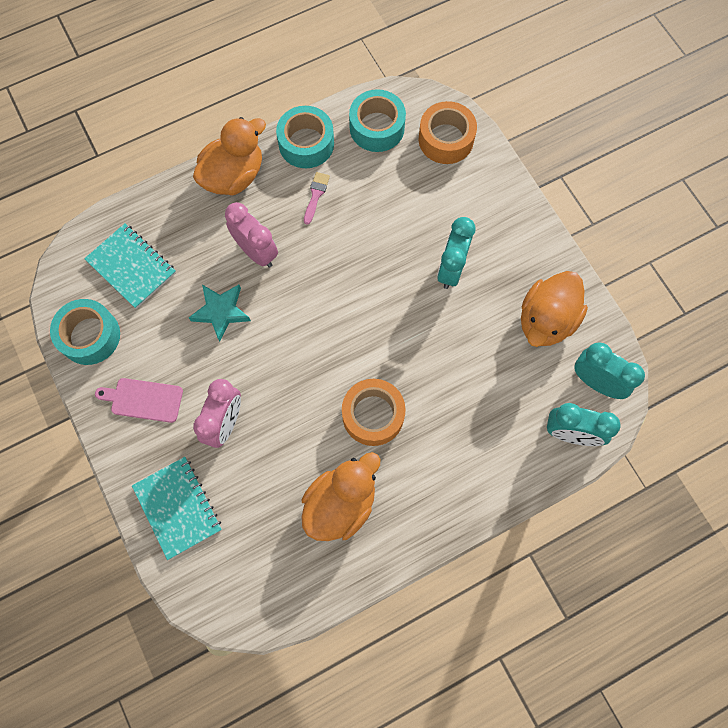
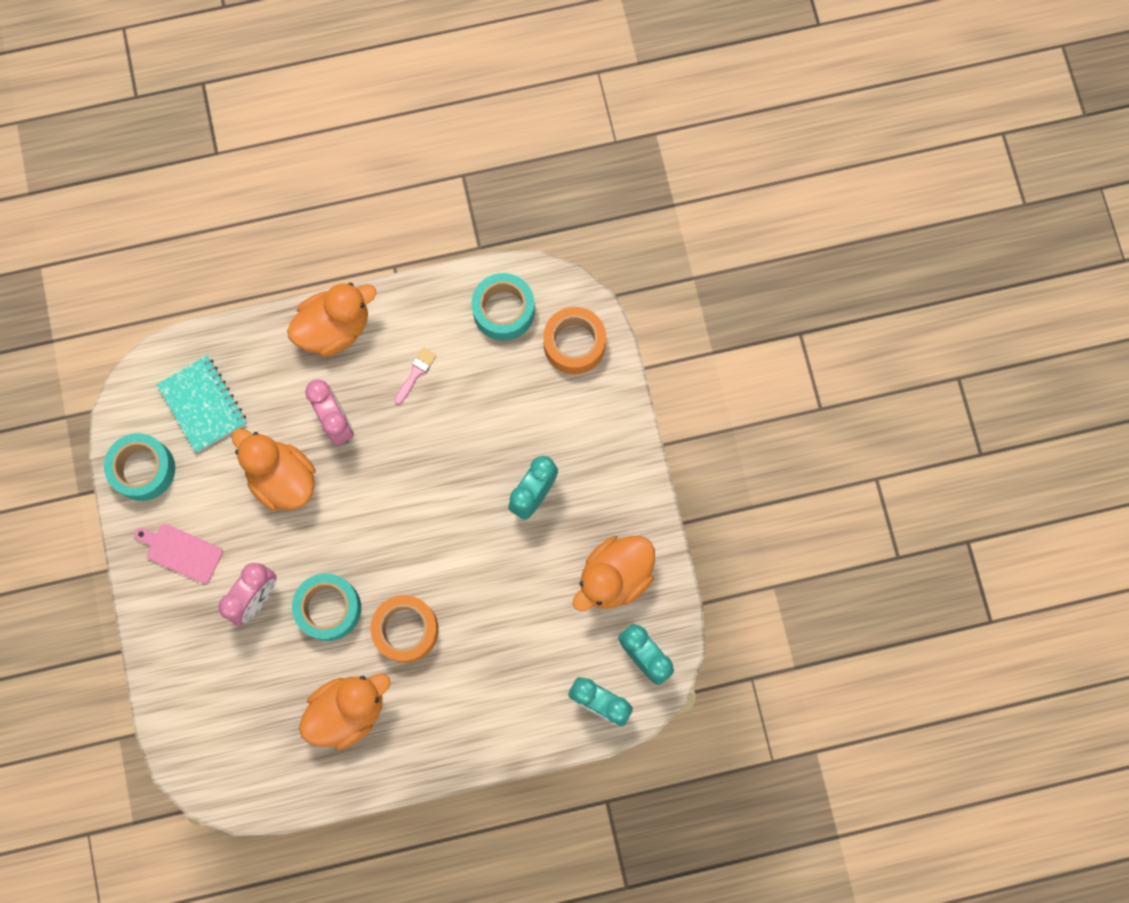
camera: 15 degrees right, 5 degrees up
(178, 507) = (189, 671): turquoise notebook -> none
(221, 312) = (282, 478): turquoise star -> orange duck
(306, 143) = (422, 310): turquoise tape -> turquoise tape (329, 608)

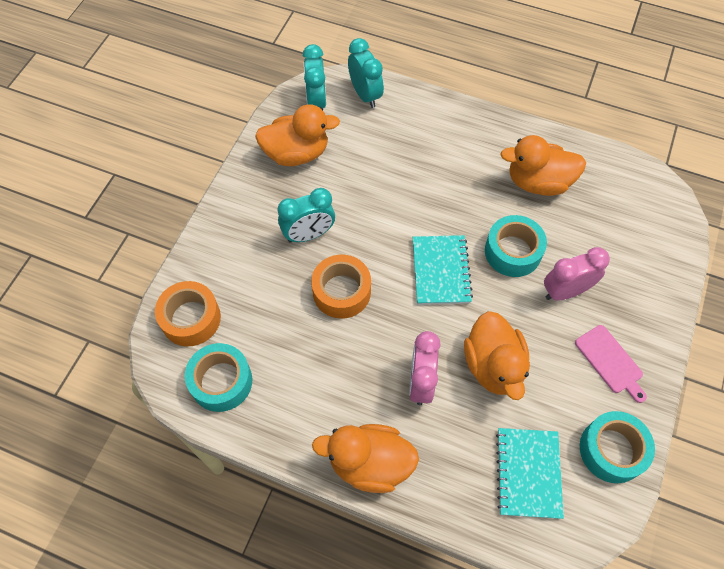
camera: 145 degrees left, 15 degrees down
(384, 541) = (441, 271): none -> turquoise notebook
(406, 630) = (464, 206): orange tape -> orange tape (341, 292)
(416, 373) = (329, 378): pink brush -> none

